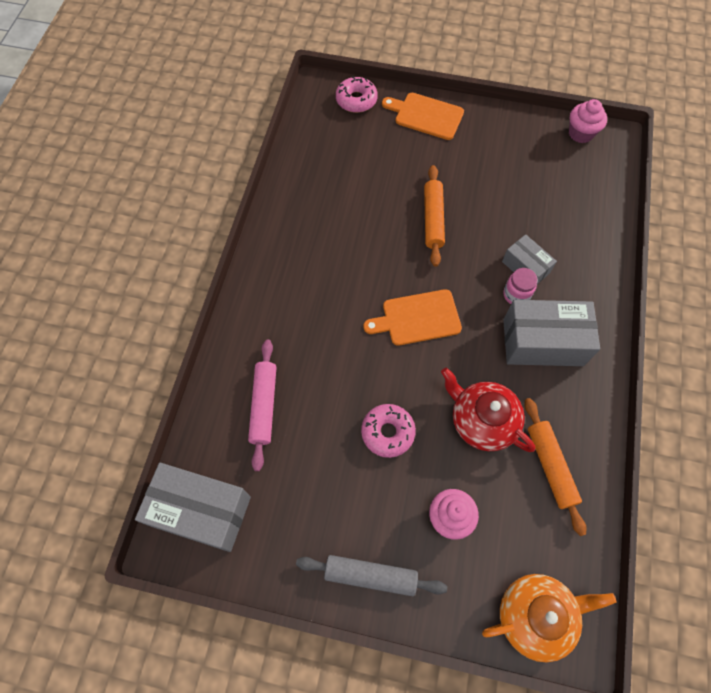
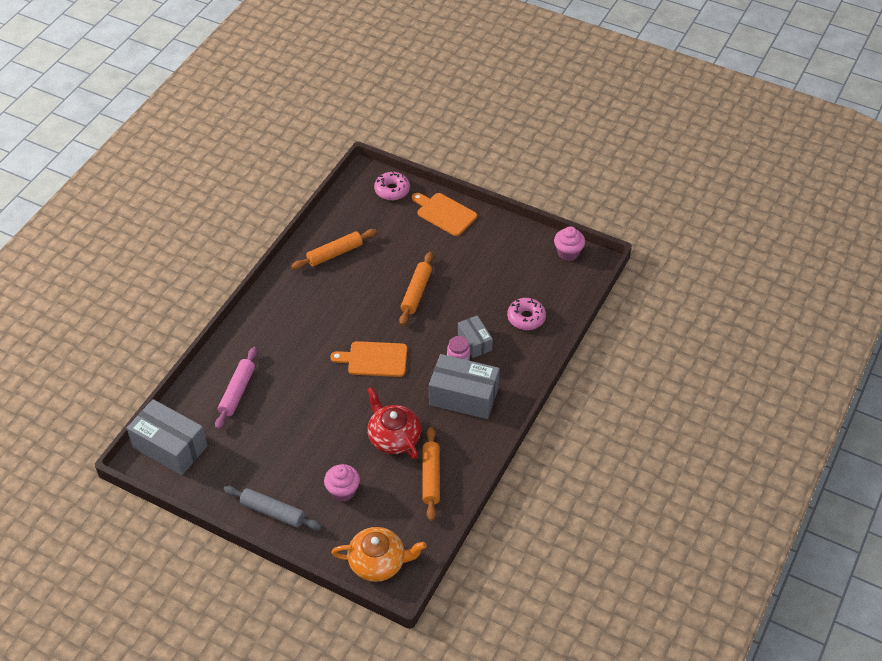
camera: 15 degrees right, 15 degrees down
(319, 191) = (335, 253): none -> orange rolling pin
(387, 432) = (320, 429): pink donut -> pink donut (526, 318)

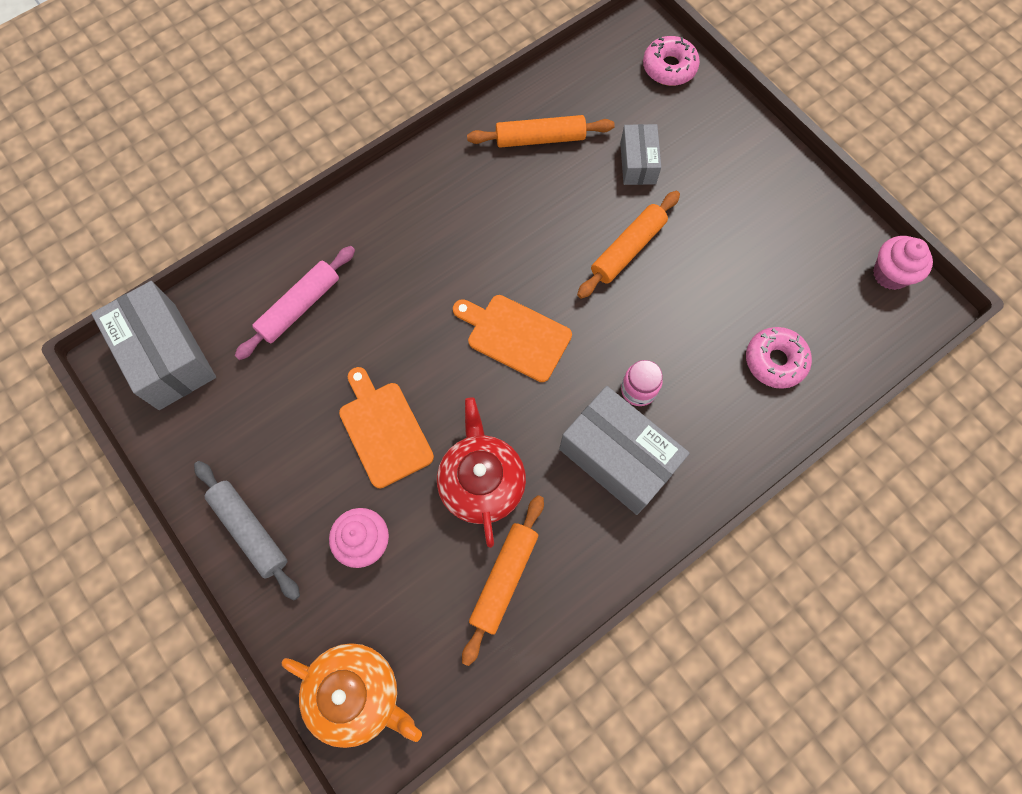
camera: 25 degrees right, 20 degrees up
(444, 213) = (729, 134): orange cutting board -> orange cutting board (384, 430)
(474, 342) = (677, 370): grey box -> grey box (638, 163)

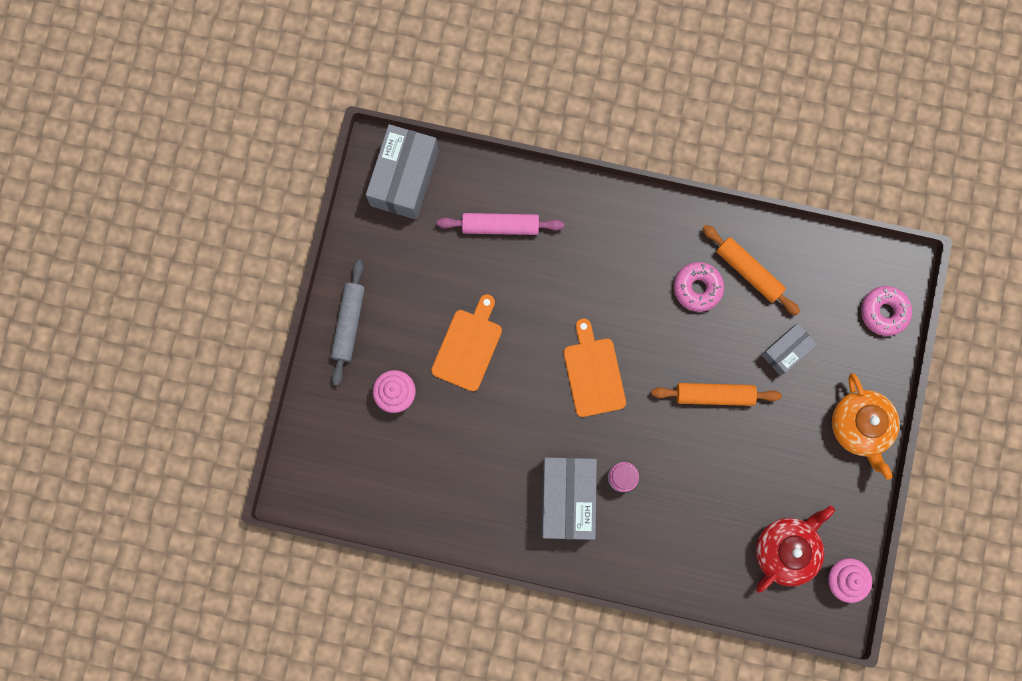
camera: 50 degrees right, 10 degrees up
(356, 694) = (314, 461): orange teapot -> orange teapot (860, 426)
(481, 482) = (485, 430): red teapot -> red teapot (786, 549)
(504, 579) = (441, 490): orange rolling pin -> none
(775, 361) = (713, 547): pink donut -> pink donut (697, 288)

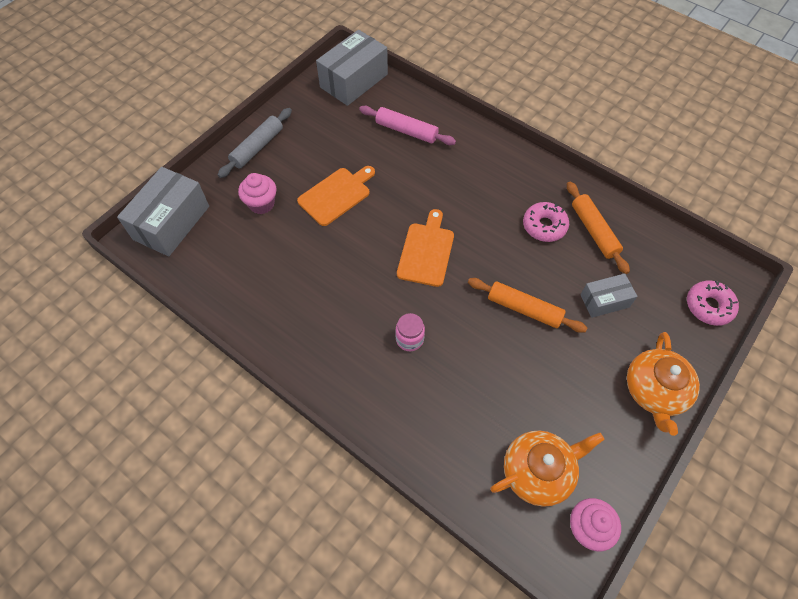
camera: 25 degrees right, 20 degrees down
(567, 498) = (353, 336): grey box -> grey box (171, 223)
(786, 549) = (538, 471): red teapot -> orange teapot

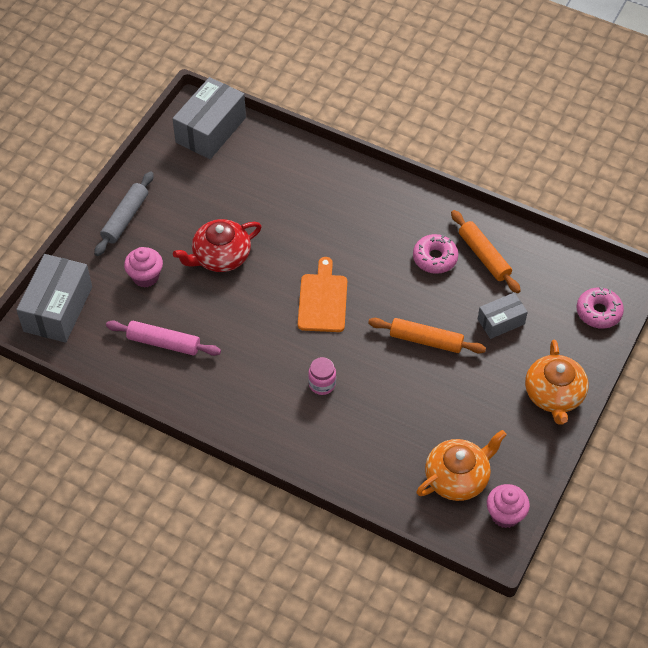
camera: 10 degrees left, 5 degrees down
(336, 195) = (220, 256): orange cutting board -> red teapot
(406, 131) = (278, 179): pink rolling pin -> pink rolling pin (163, 343)

